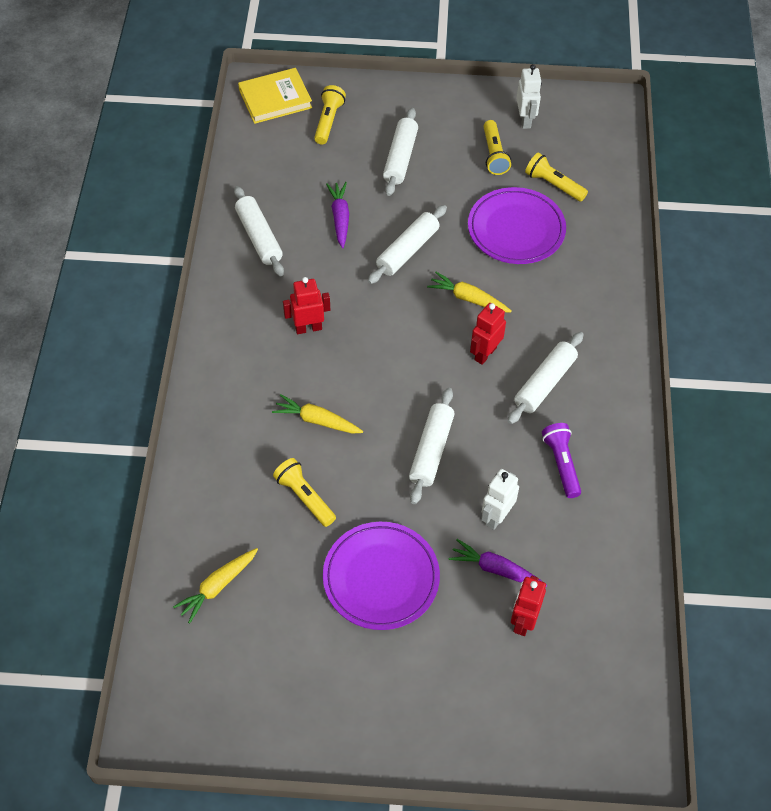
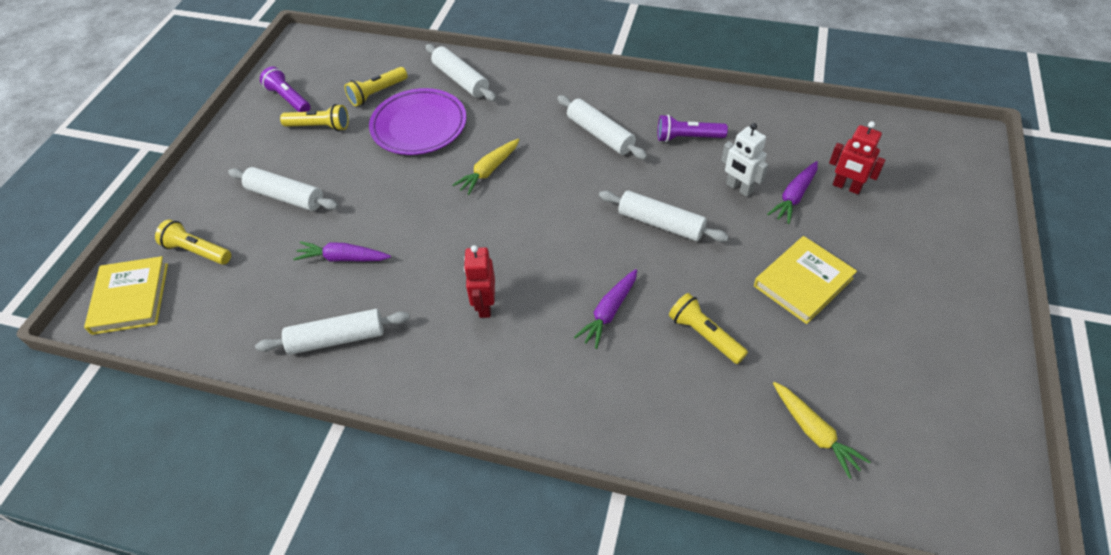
camera: 75 degrees left, 5 degrees down
(304, 497) = (704, 335): yellow flashlight -> yellow flashlight turned 75 degrees clockwise
(317, 420) = (609, 312): yellow carrot -> purple carrot
(381, 578) = (803, 282): purple plate -> yellow book
(407, 251) = (412, 208): white rolling pin -> white rolling pin (461, 80)
(485, 353) = (557, 169): red robot -> none
(525, 120) = (288, 99): white robot -> purple flashlight

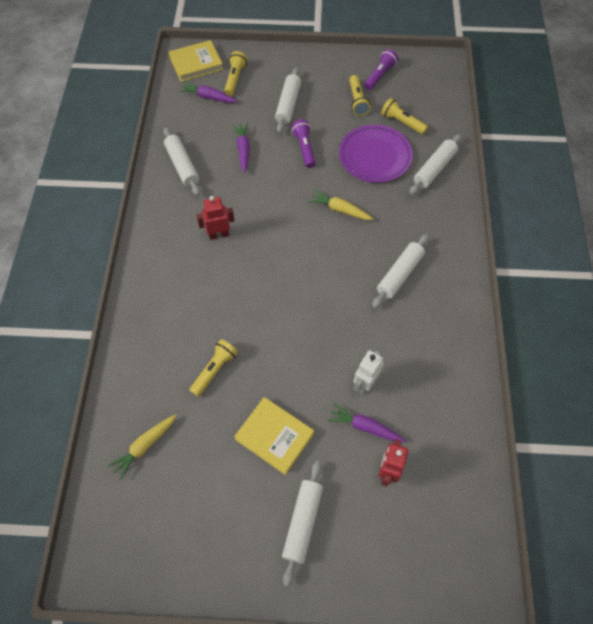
camera: 75 degrees right, 10 degrees up
(609, 312) = (225, 307): purple carrot -> purple carrot (208, 97)
(660, 224) = (313, 330): white rolling pin -> white rolling pin (302, 522)
(687, 138) = (414, 339): purple flashlight -> purple flashlight (304, 148)

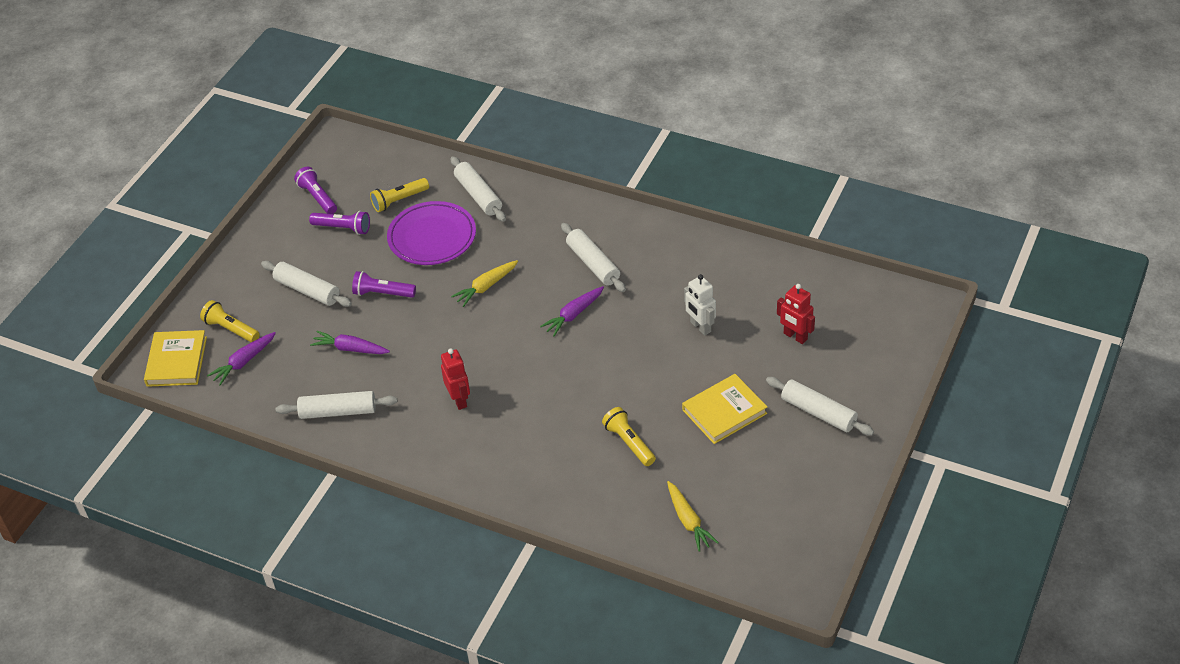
camera: 65 degrees left, 15 degrees down
(219, 235) = (459, 400): red robot -> red robot turned 150 degrees clockwise
(357, 101) = (343, 228): yellow flashlight -> purple flashlight
(365, 427) = (745, 340): purple carrot -> purple carrot (573, 315)

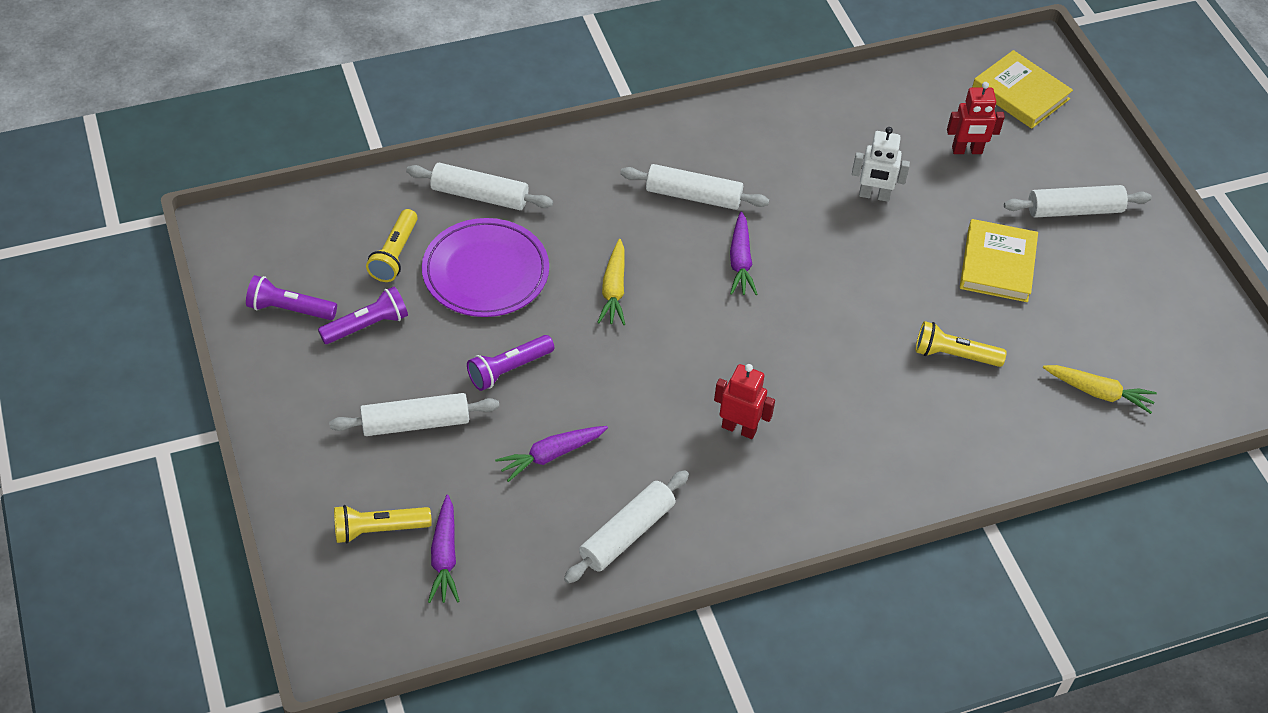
camera: 50 degrees left, 5 degrees up
(176, 361) = (358, 614): yellow book -> yellow book (1020, 93)

